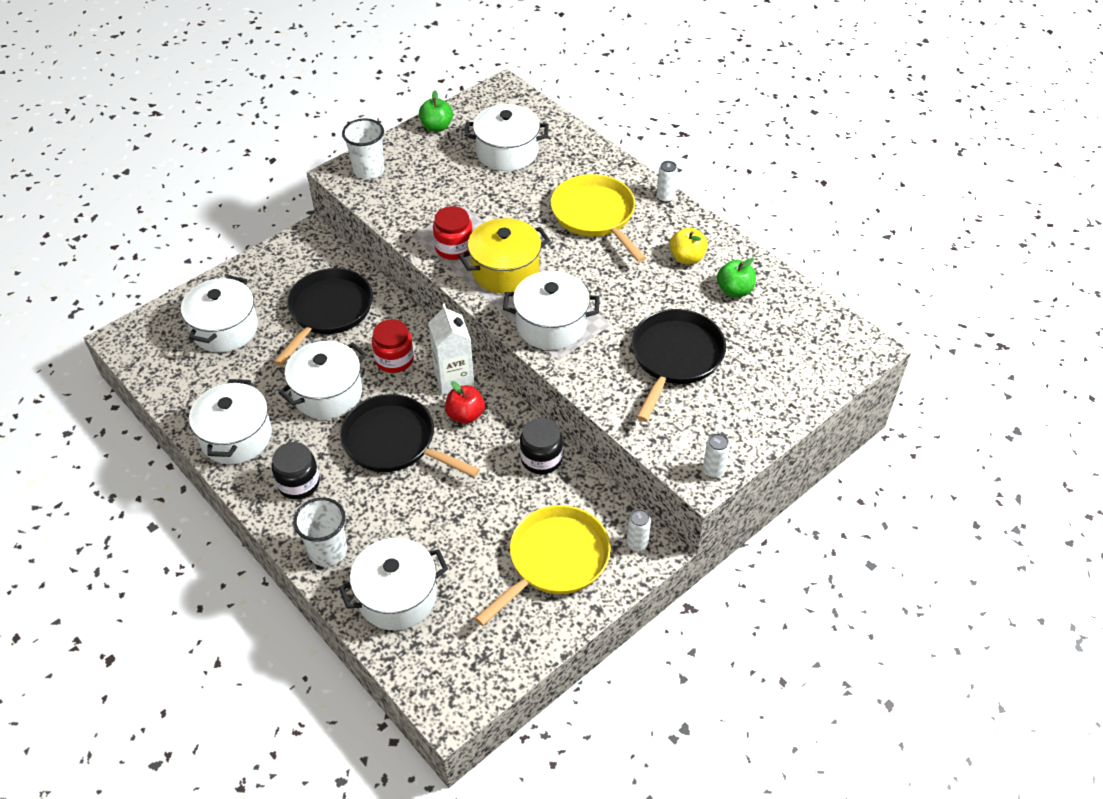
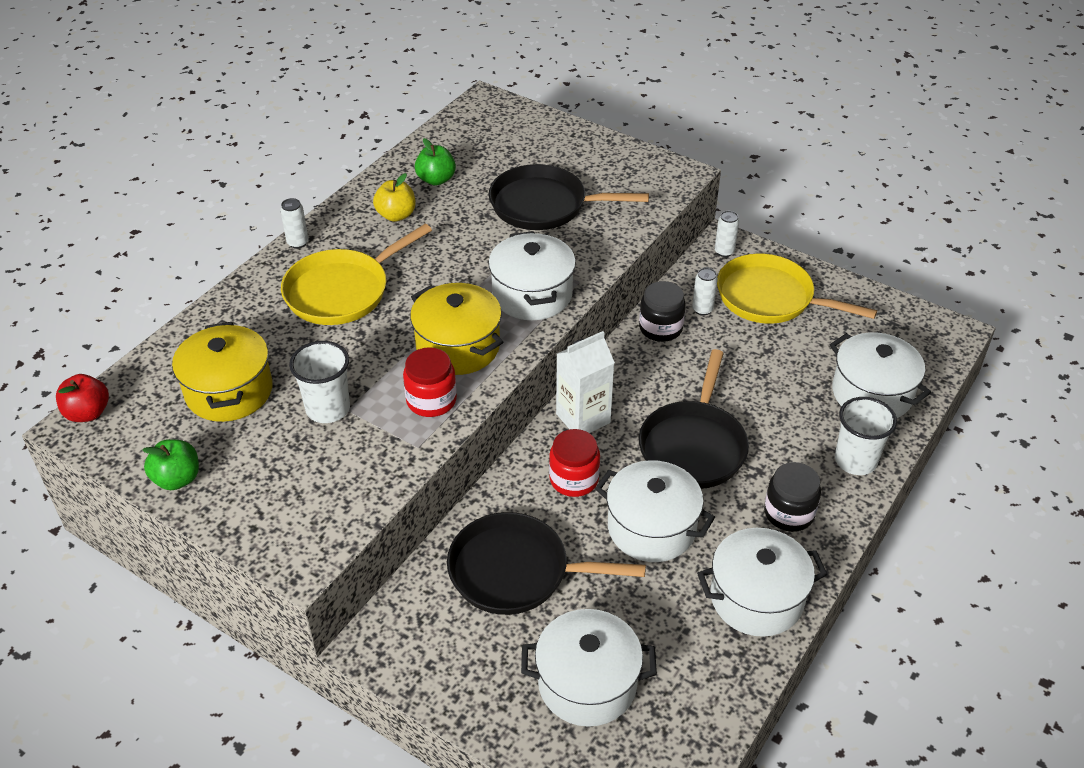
camera: 105 degrees left, 5 degrees down
(368, 170) = (290, 531): white cup -> white cup (328, 409)
(465, 415) = (630, 396): red apple -> red apple (88, 413)
(507, 152) = (229, 391): white pot -> yellow pot
(713, 471) = (669, 168): white can -> white can (702, 309)

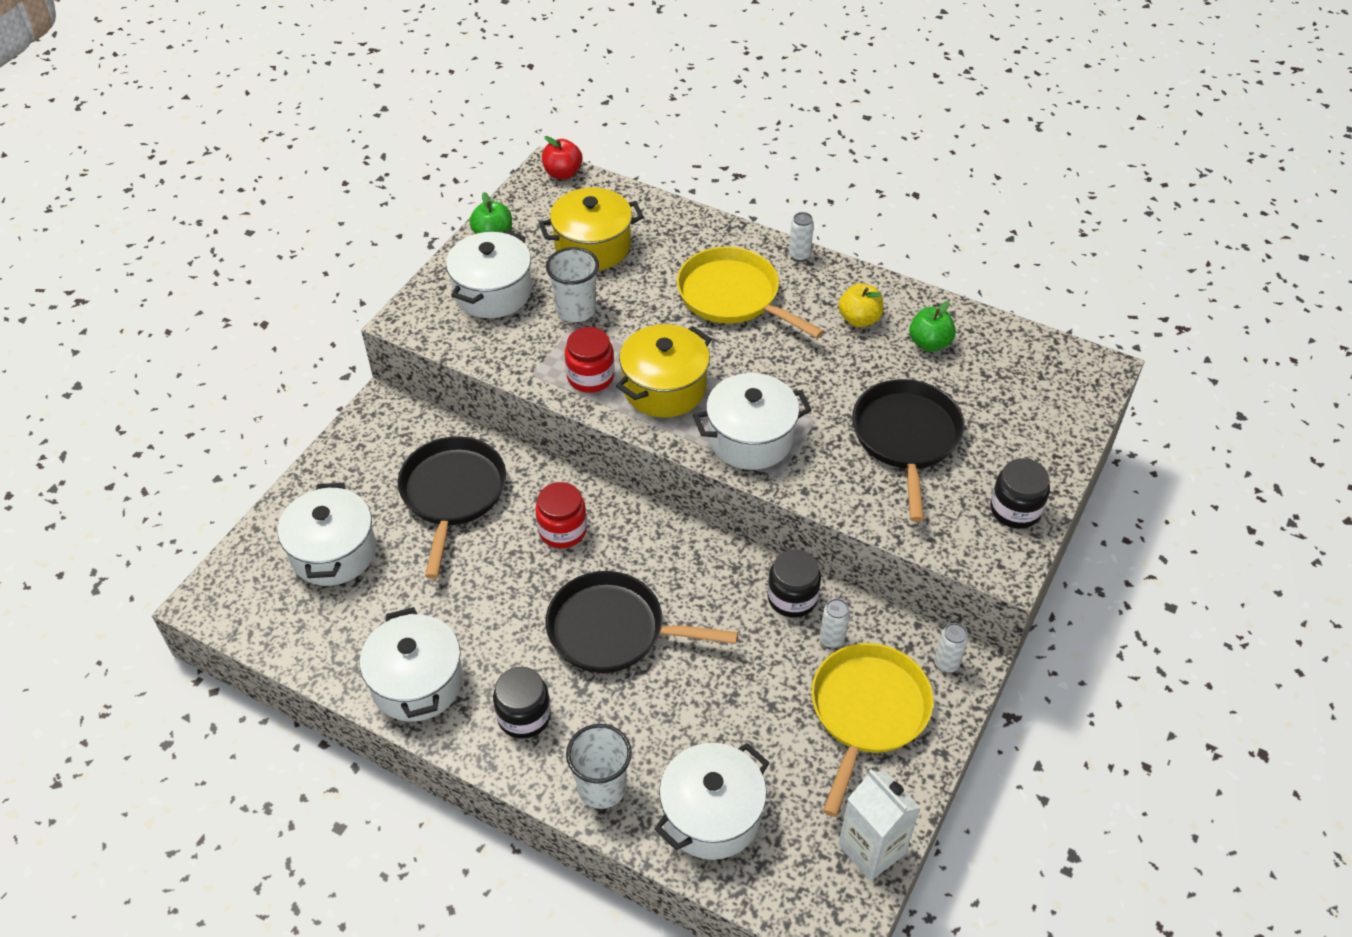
camera: 85 degrees right, 5 degrees up
(583, 418) = (644, 533): white carton -> white carton (871, 849)
(625, 161) = (1015, 510): none -> black jar
(651, 528) = (503, 595): white pot -> white pot (492, 292)

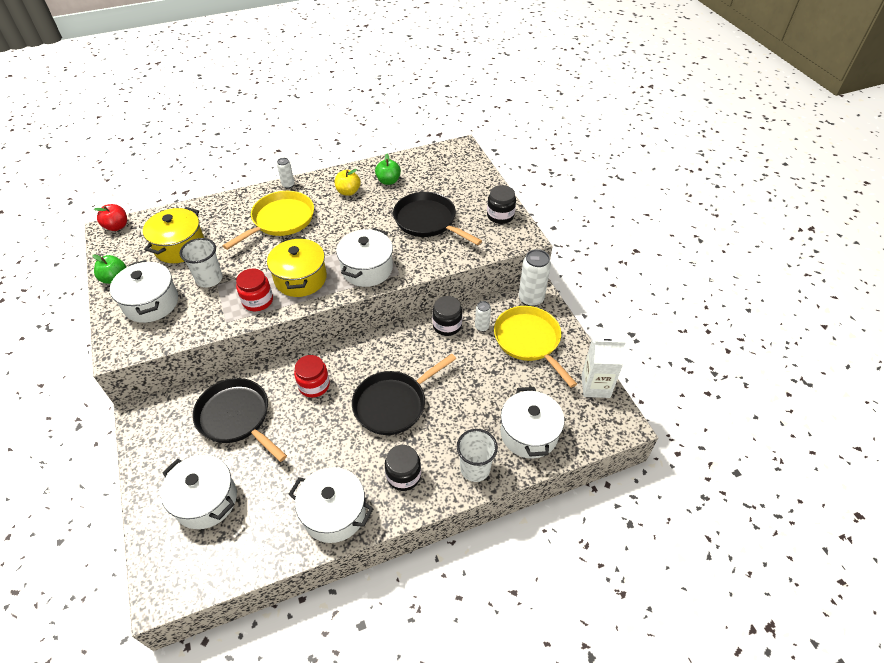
camera: 50 degrees left, 0 degrees up
(733, 296) = (280, 220): yellow pan -> yellow pan turned 135 degrees clockwise
(946, 663) = (531, 299): white can -> white can, size x1.86

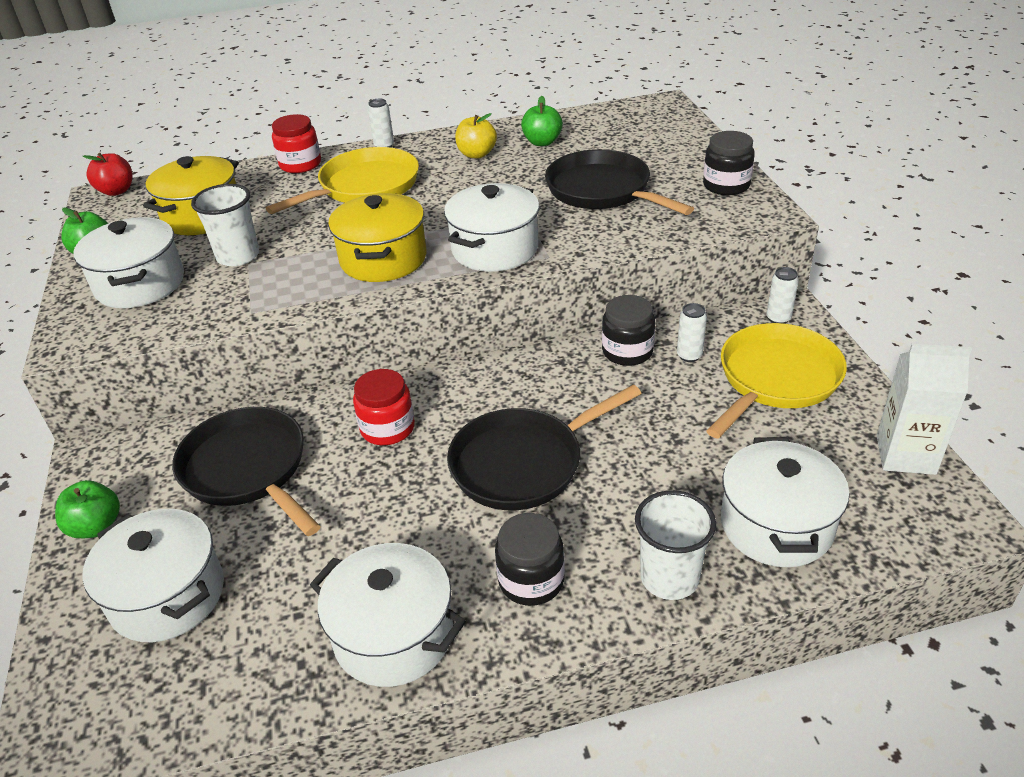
camera: 10 degrees right, 10 degrees down
(154, 461) = (96, 526): none -> green apple
(258, 301) = (308, 286): red jar -> red jar (300, 164)
(529, 341) = (775, 379): yellow pan -> yellow pan turned 60 degrees clockwise
(531, 299) = (778, 318): white can -> white can, size x0.54

